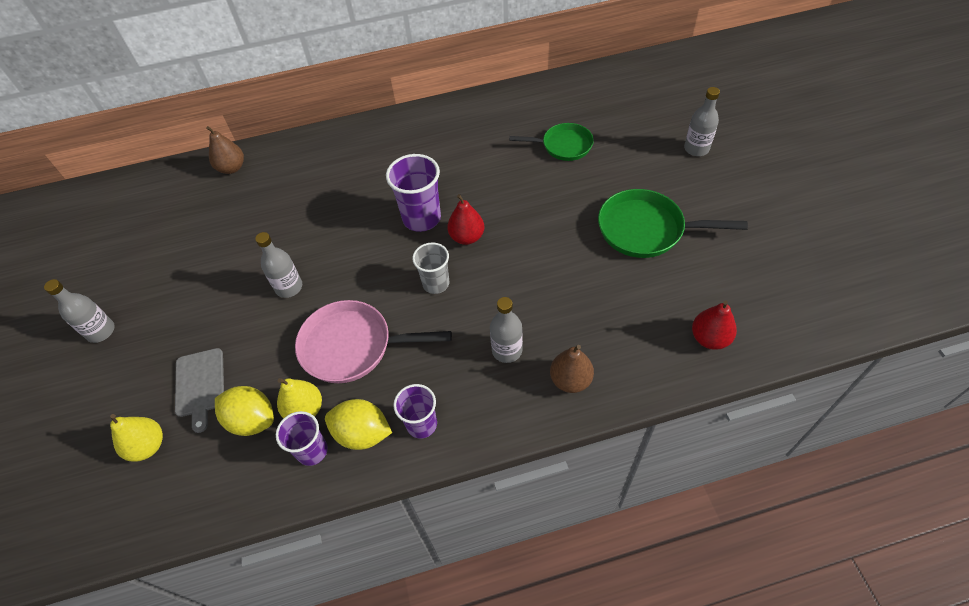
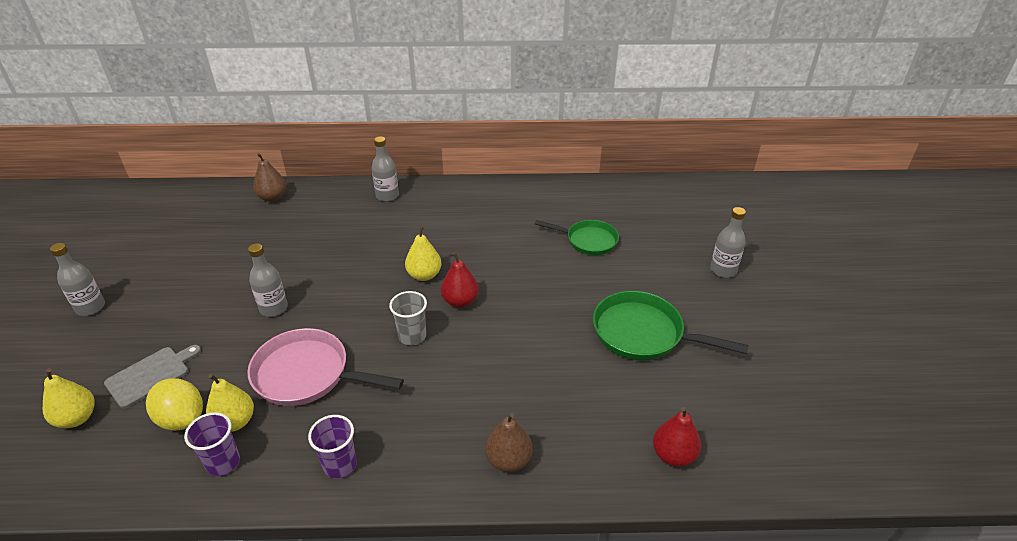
camera: 10 degrees right, 15 degrees down
(200, 385) = (151, 375): grey cutting board -> grey cutting board turned 135 degrees counterclockwise
(362, 433) = (278, 459): yellow lemon -> none
(421, 218) = (424, 275): purple cup -> yellow pear
(507, 350) = (455, 415): grey bottle -> grey bottle (387, 196)

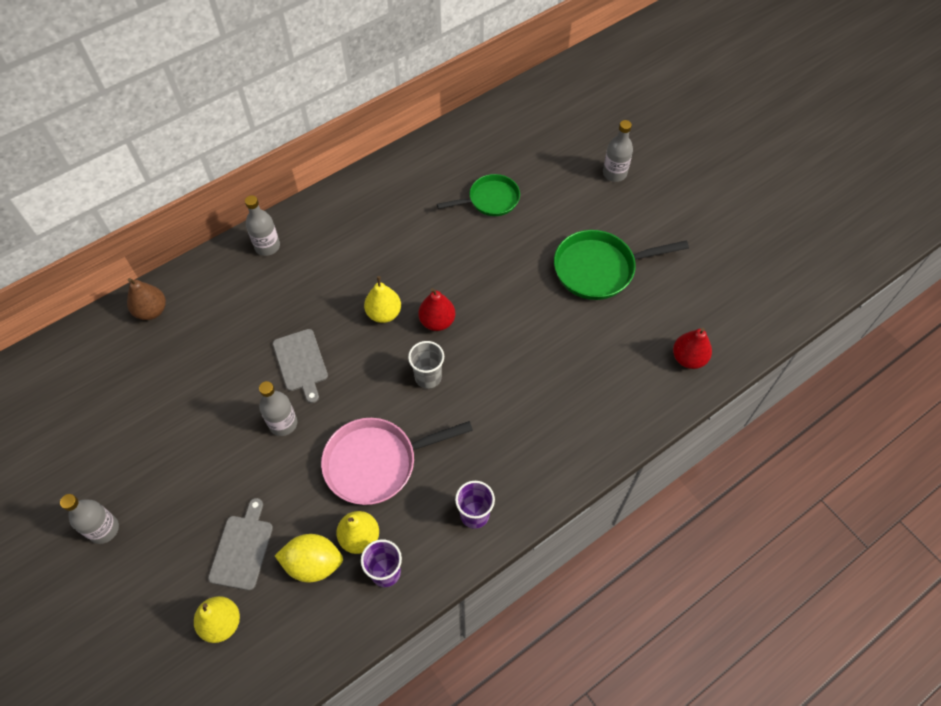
camera: 35 degrees left, 20 degrees up
(330, 276) = (301, 363): none -> grey cutting board
(508, 460) = (587, 432): brown pear -> none

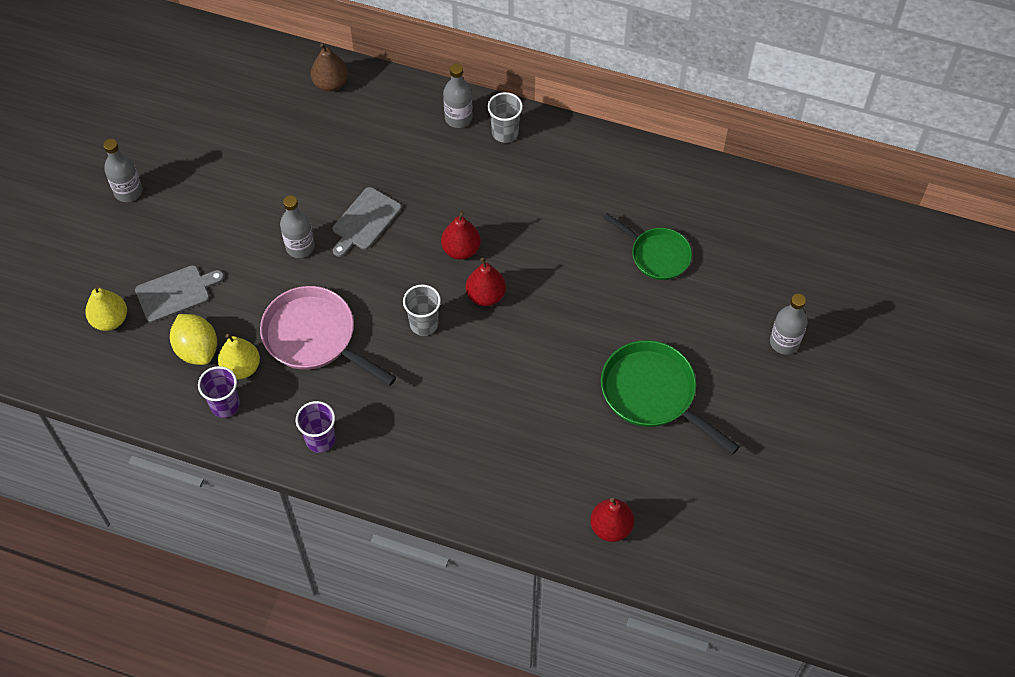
camera: 55 degrees right, 0 degrees up
(308, 226) = (505, 133): none -> grey cup
(384, 313) = (461, 250): yellow pear -> red pear

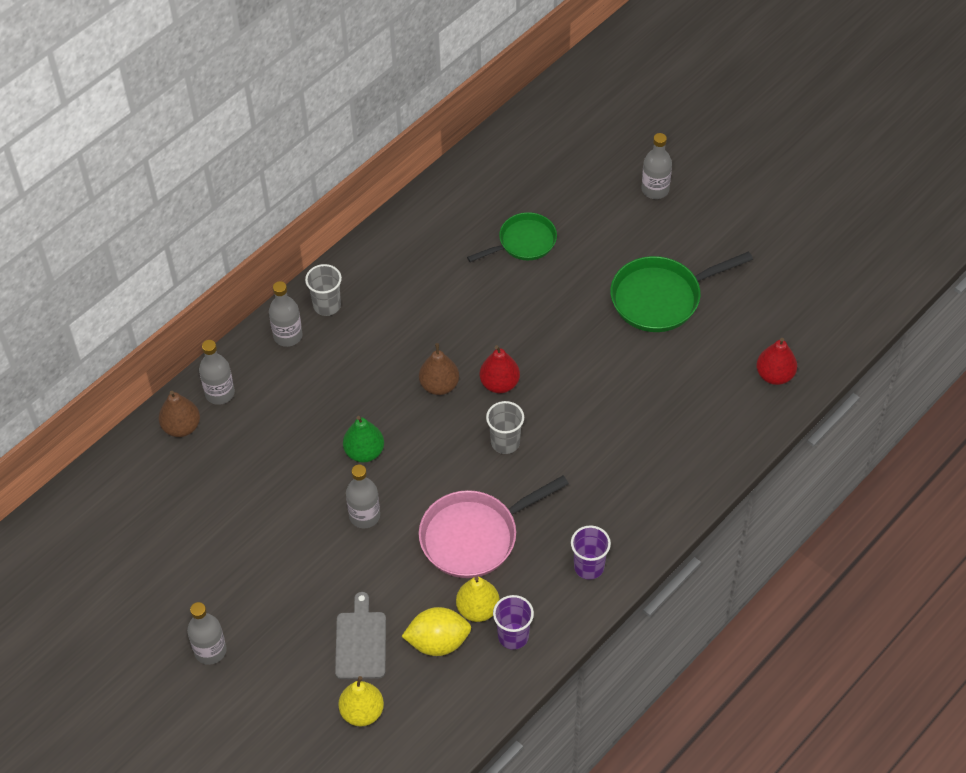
camera: 65 degrees left, 5 degrees down
(364, 221) = (364, 452): grey cutting board -> green pear
(376, 95) = (220, 393): none -> grey bottle
(461, 250) = (439, 385): red pear -> brown pear

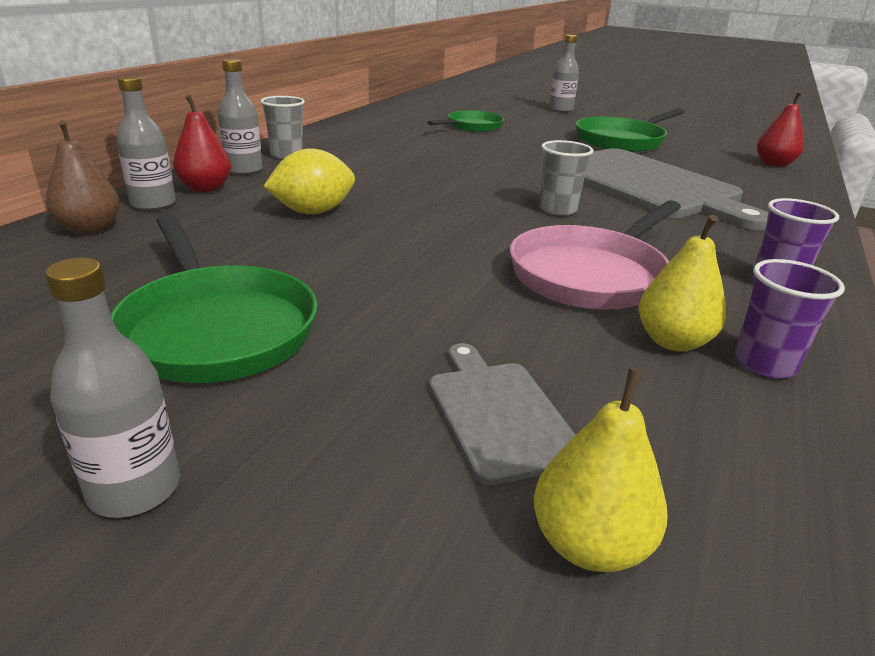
camera: 20 degrees left, 25 degrees down
(248, 552) = (216, 328): none -> green pan
(364, 452) = (380, 227): green pear -> none
(364, 516) = (412, 273): grey bottle -> none
(438, 642) = (647, 391): yellow lemon -> yellow lemon (313, 212)
(439, 385) = (447, 185): brown pear -> none
(499, 384) = (514, 180): red pear -> red pear (205, 188)
(609, 408) = (647, 186): none -> grey cutting board

